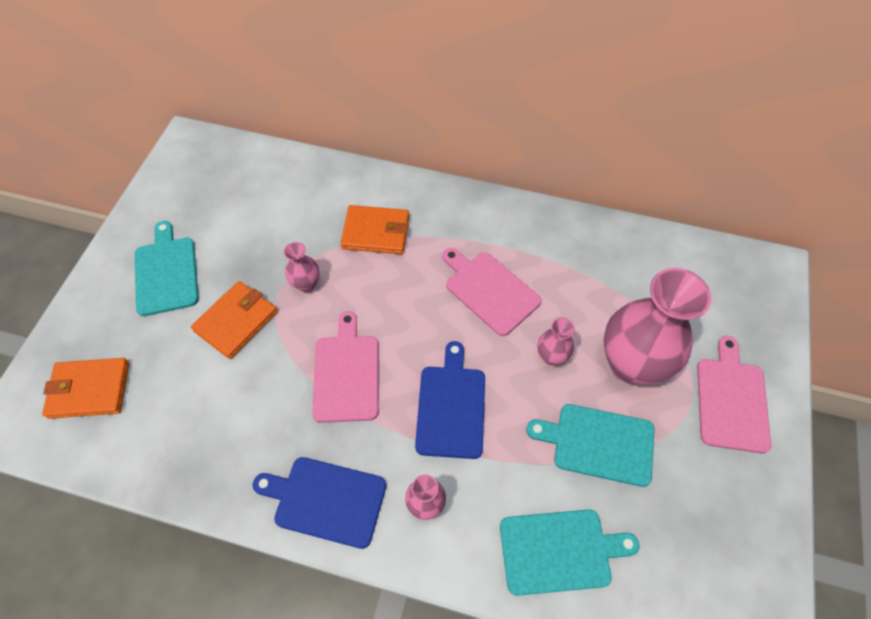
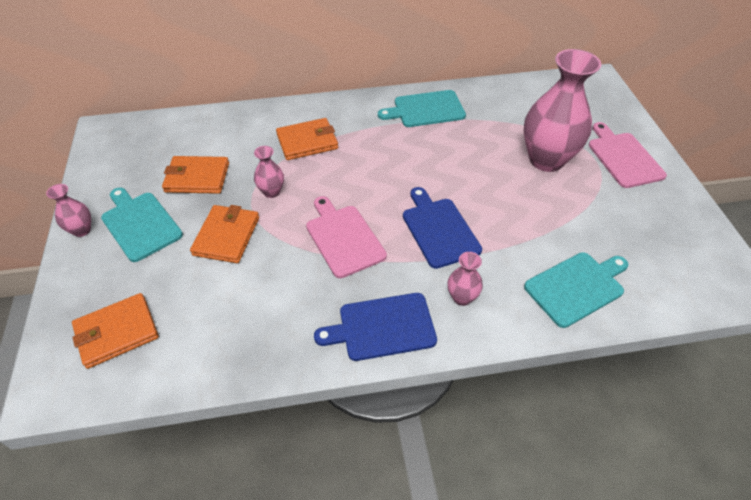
camera: 25 degrees left, 10 degrees down
(244, 236) = (197, 177): none -> orange wallet
(489, 290) = (419, 150): pink cutting board -> none
(551, 356) = (490, 174): pink vase -> pink vase (82, 230)
(598, 443) = (557, 213): turquoise cutting board -> turquoise cutting board (426, 109)

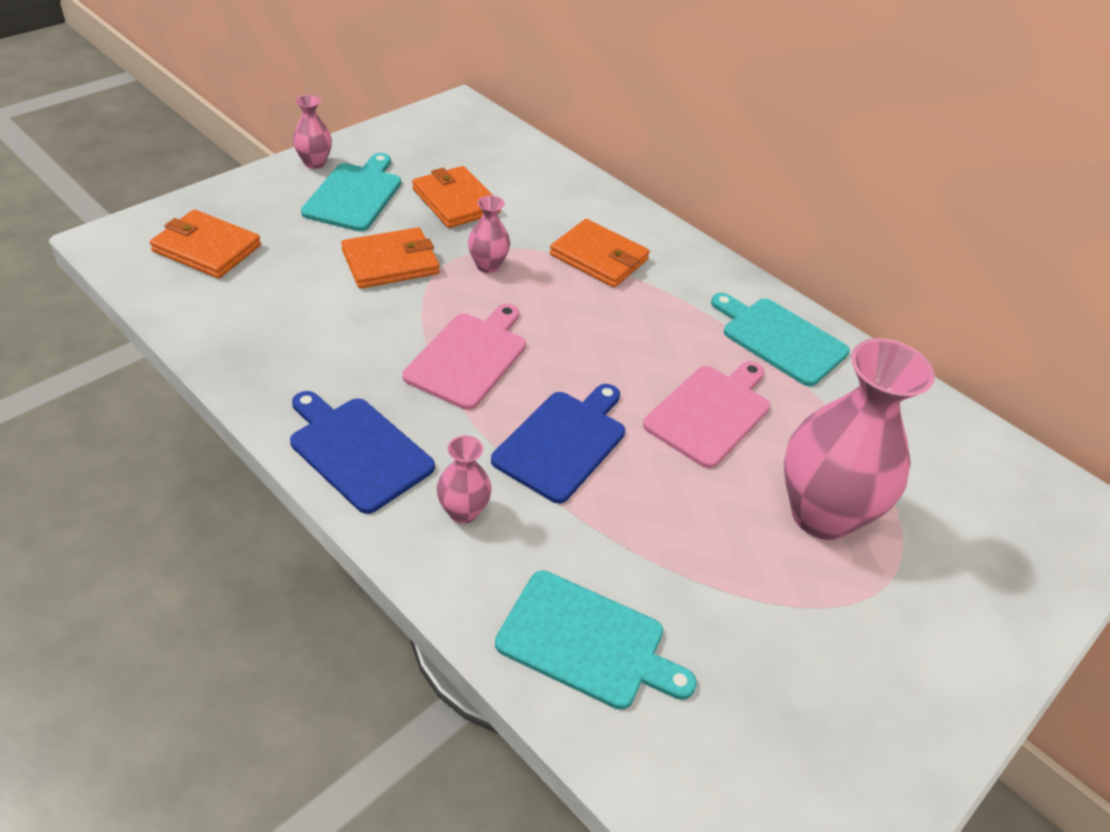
camera: 50 degrees right, 5 degrees down
(623, 158) = (938, 618): pink cutting board -> pink cutting board (710, 412)

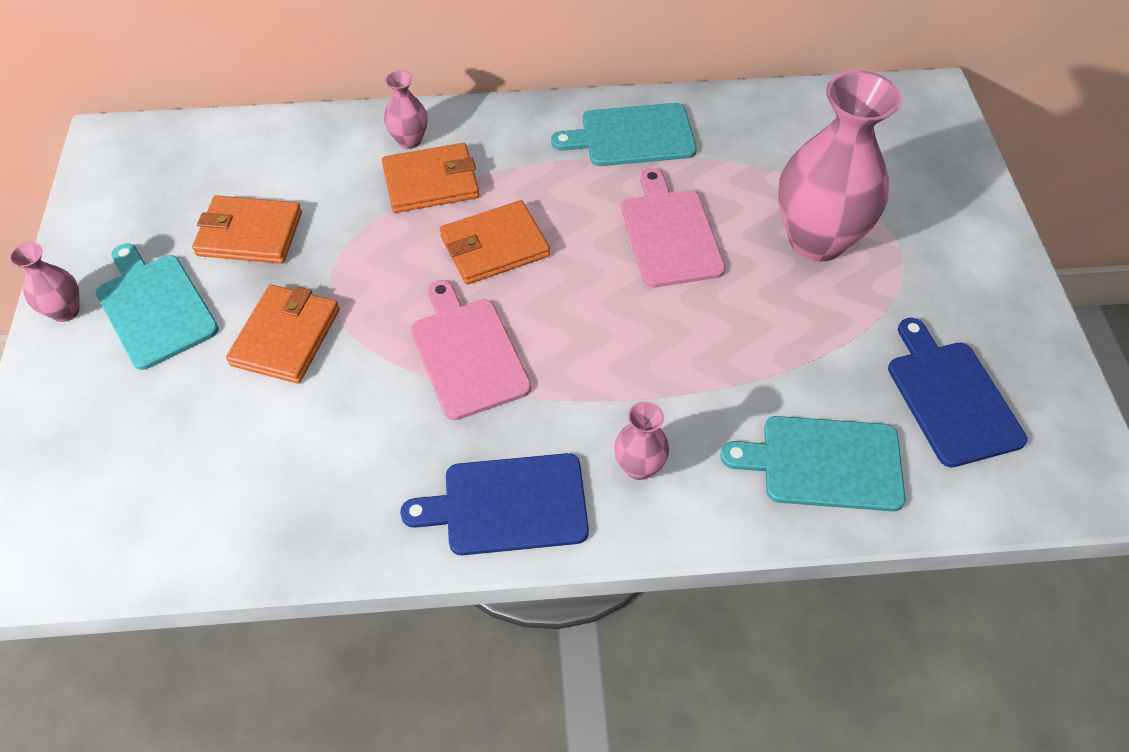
camera: 45 degrees left, 10 degrees up
(207, 248) = (107, 481): orange wallet -> orange wallet (494, 246)
(488, 266) = (364, 266): pink vase -> pink vase (409, 140)
(563, 442) = (621, 350): blue cutting board -> blue cutting board (951, 398)
(587, 642) = (824, 463): turquoise cutting board -> turquoise cutting board turned 150 degrees counterclockwise

